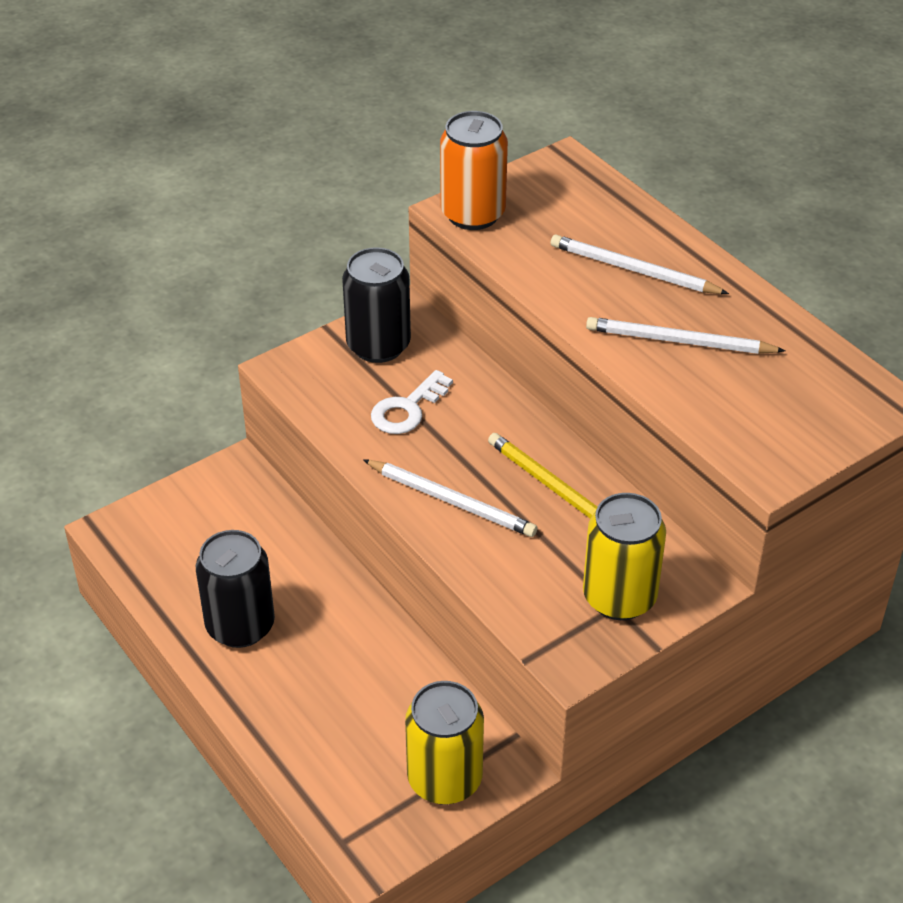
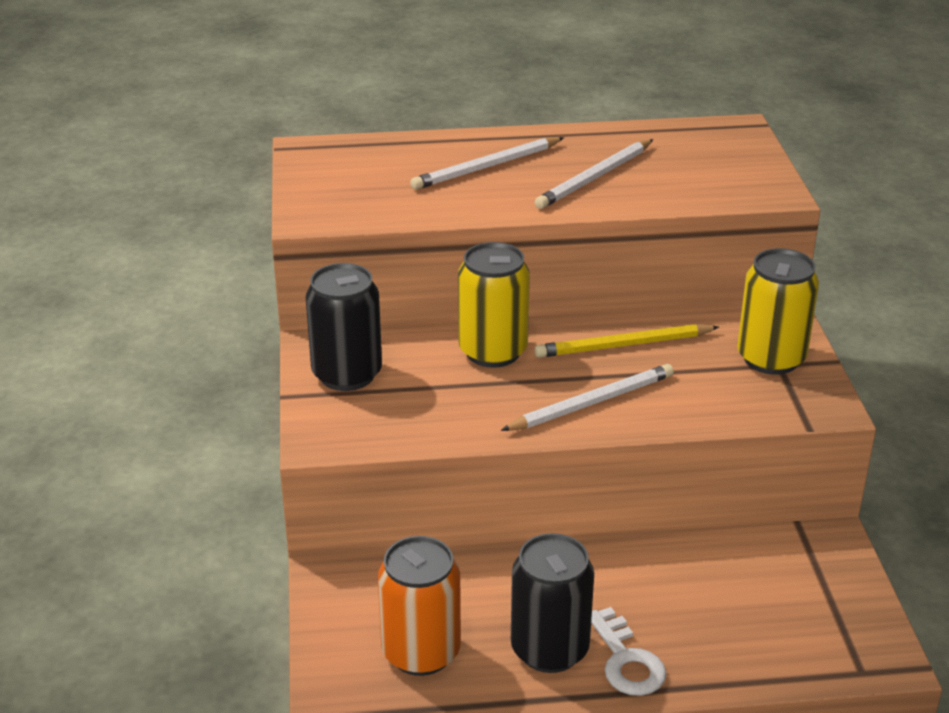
camera: 60 degrees left, 10 degrees down
(407, 409) = (450, 387): white key -> white key (626, 660)
(444, 779) = (824, 581): yellow can -> yellow can (493, 351)
(473, 214) = (326, 211): orange can -> orange can (421, 652)

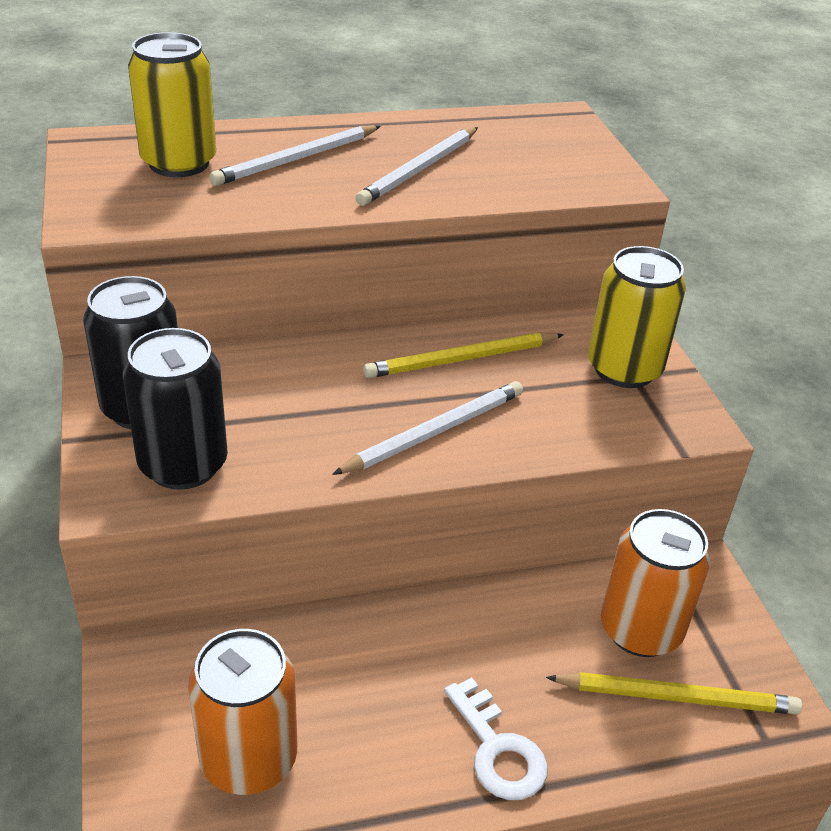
camera: 10 degrees left, 5 degrees up
(493, 351) = (315, 372): yellow can -> yellow can (179, 163)
(549, 649) = (405, 741): black can -> black can (183, 465)
(766, 582) = (640, 629): none -> orange can
(788, 634) = (676, 697): none -> yellow pencil

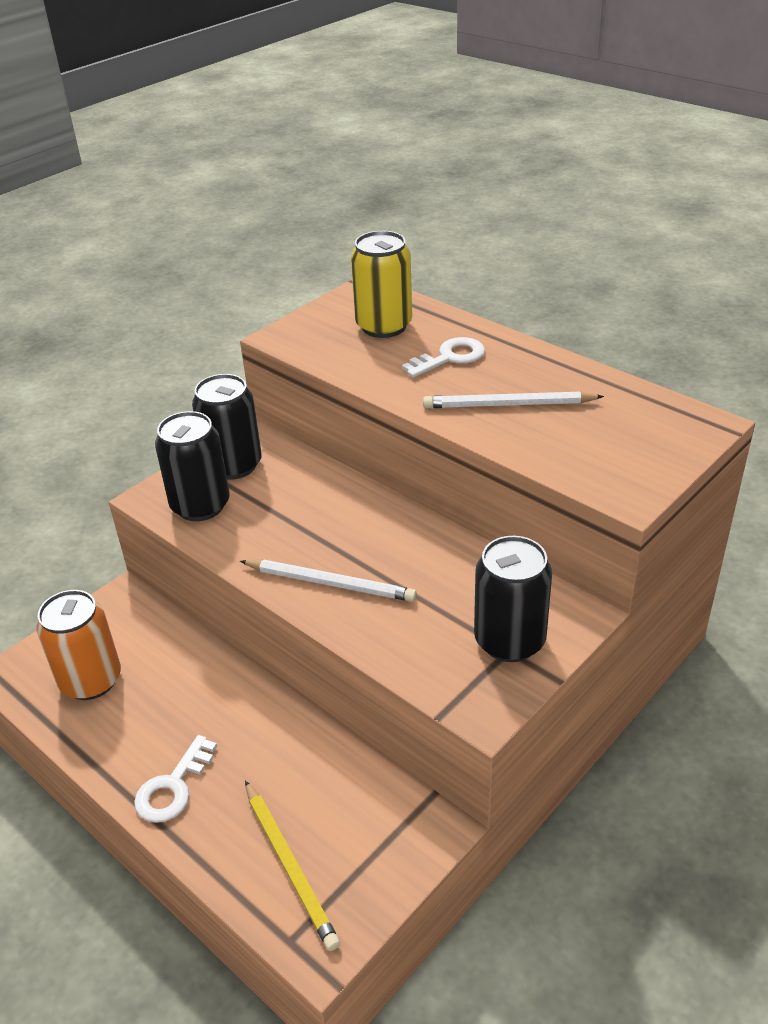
camera: 60 degrees right, 0 degrees up
(296, 159) = (449, 357): white pencil -> white key
(462, 359) = (423, 557): yellow pencil -> none
(624, 369) = (509, 641): yellow can -> black can
(640, 629) = (338, 816): orange can -> none

